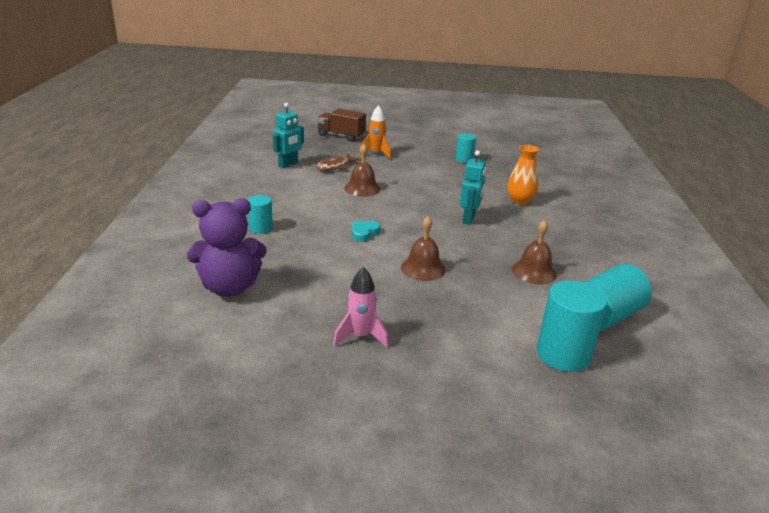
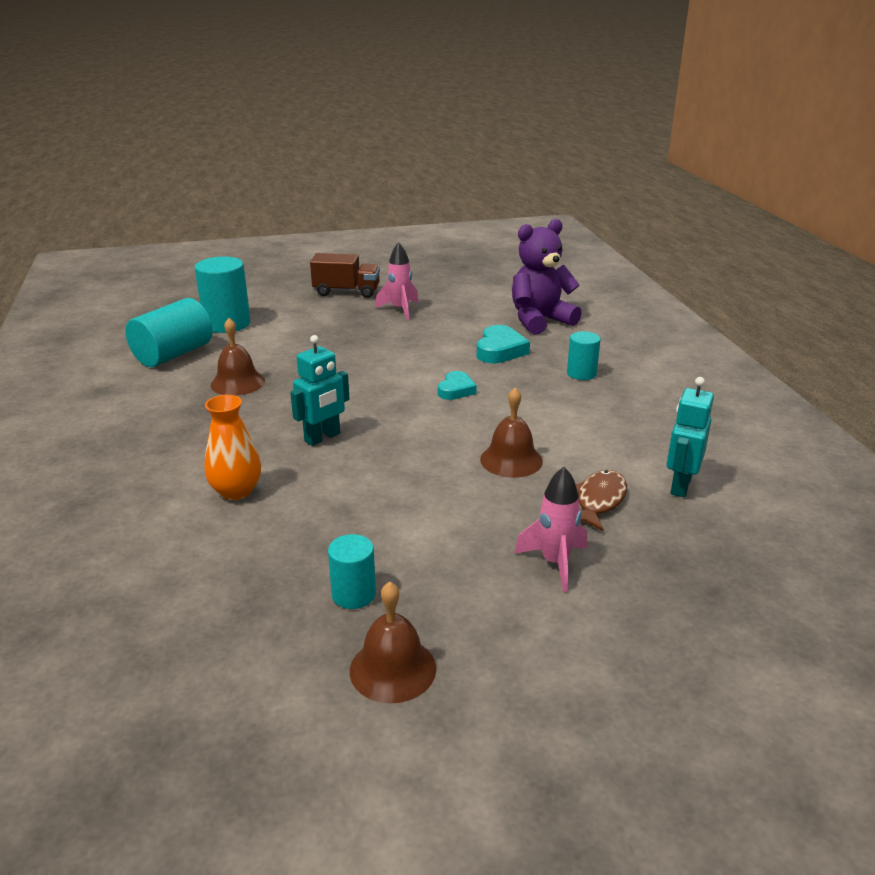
camera: 165 degrees right, 0 degrees up
(301, 261) = (500, 350): none -> turquoise heart
(341, 136) = (687, 615): brown truck -> brown truck (346, 292)
(376, 153) = (555, 563): orange rocket -> pink rocket
(423, 268) = (367, 365): brown bell -> brown bell (393, 669)
(469, 219) = (322, 437): turquoise robot -> turquoise robot turned 135 degrees counterclockwise

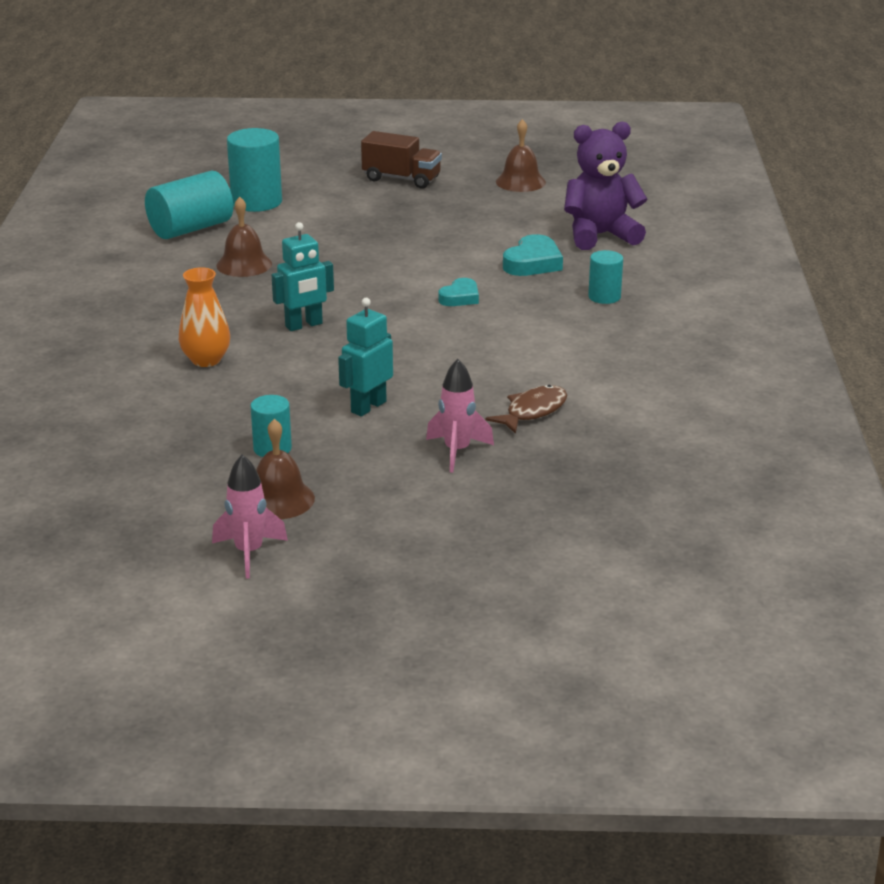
camera: 15 degrees right, 0 degrees up
(400, 310) = (450, 206): pink rocket -> pink rocket (249, 553)
(511, 460) = (473, 367): brown bell -> brown bell (520, 182)
(680, 486) = (622, 410): turquoise robot -> turquoise robot (368, 407)

